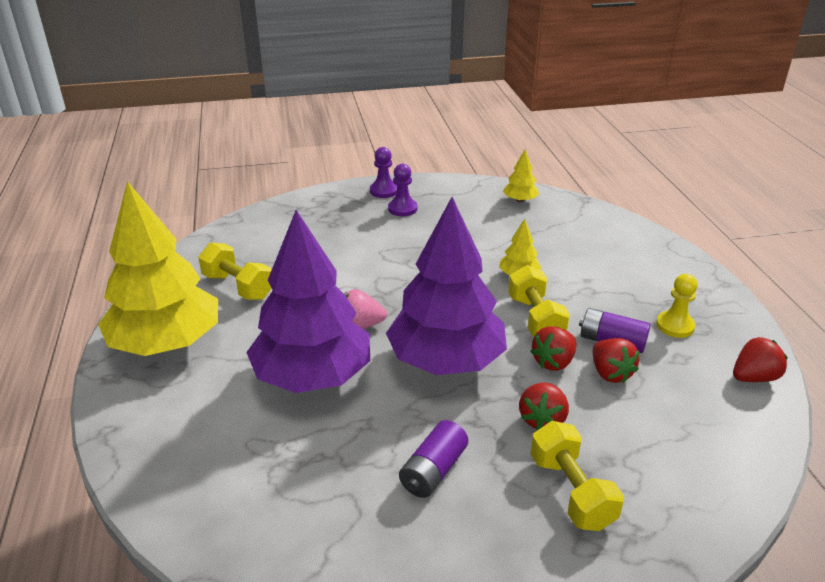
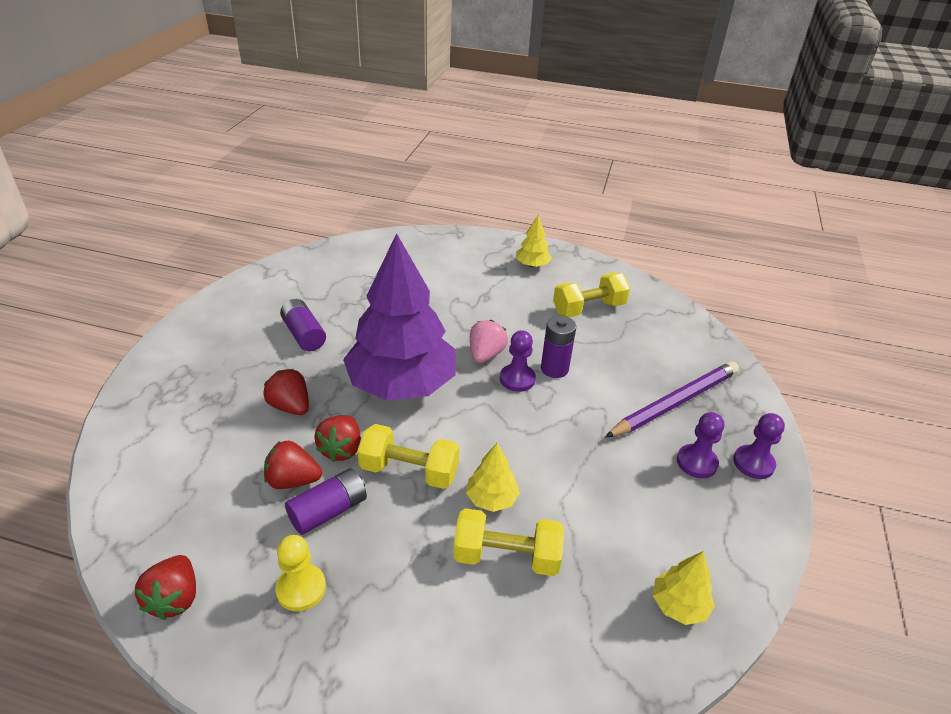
camera: 115 degrees right, 5 degrees up
(166, 343) = (532, 265): yellow tree -> yellow tree, size x0.41
(313, 376) = (442, 314): purple tree -> none
(345, 224) = (675, 402): none -> purple pencil
(349, 284) = (554, 369): none -> purple battery
(380, 299) = (517, 379): none -> purple pawn
(553, 362) = (341, 449): red strawberry -> red strawberry turned 150 degrees counterclockwise
(571, 491) = (220, 386): yellow dumbbell -> yellow dumbbell (506, 556)

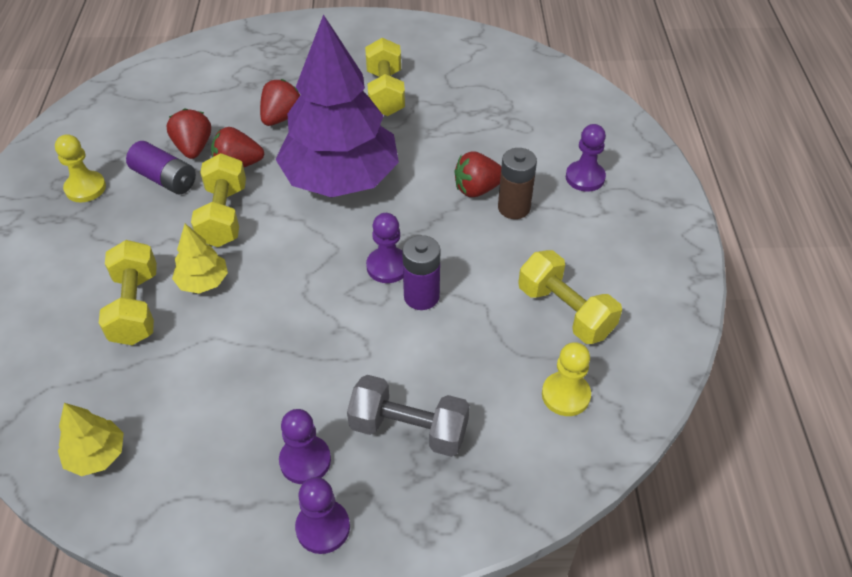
camera: 75 degrees right, 10 degrees up
(175, 598) = (70, 129): red strawberry -> red strawberry (477, 189)
(304, 335) = (385, 93): purple battery -> yellow dumbbell
(468, 266) = (585, 177): none -> purple pawn
(483, 304) = (514, 208): none -> brown battery
(485, 355) = (418, 231): pink strawberry -> none
(532, 265) = (631, 236): yellow tree -> none
(657, 327) = (565, 395): none -> yellow pawn
(675, 402) = (409, 429): purple pencil -> grey dumbbell

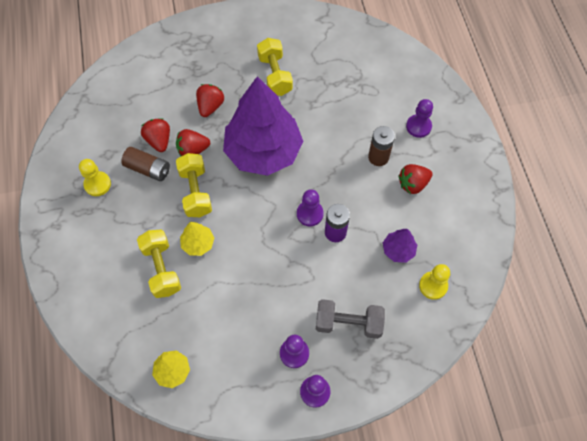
camera: 10 degrees left, 15 degrees up
(165, 179) = (148, 169): purple battery -> brown battery
(477, 189) = (352, 146): red strawberry -> red strawberry (413, 184)
(517, 335) = (398, 250): none -> purple tree
(565, 311) = (423, 229): yellow dumbbell -> none

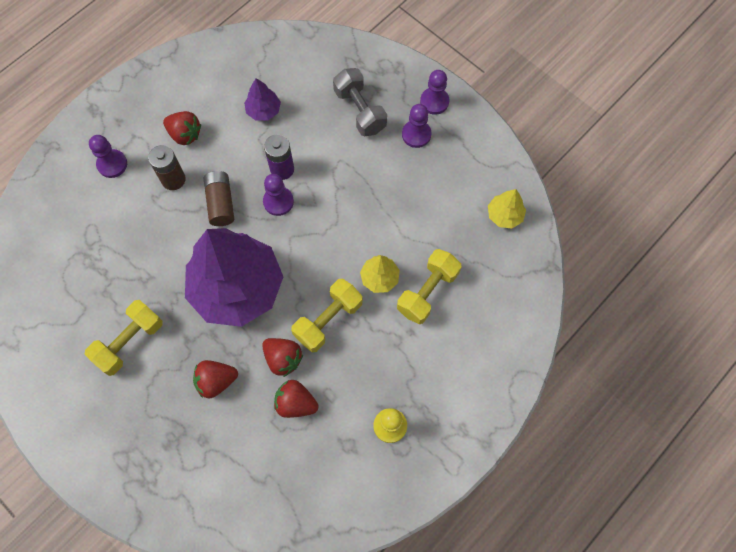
camera: 125 degrees left, 5 degrees up
(148, 169) = (336, 387): brown battery -> brown battery (221, 203)
(159, 141) = (295, 403): red strawberry -> red strawberry turned 75 degrees clockwise
(433, 286) = (279, 68): yellow pawn -> none

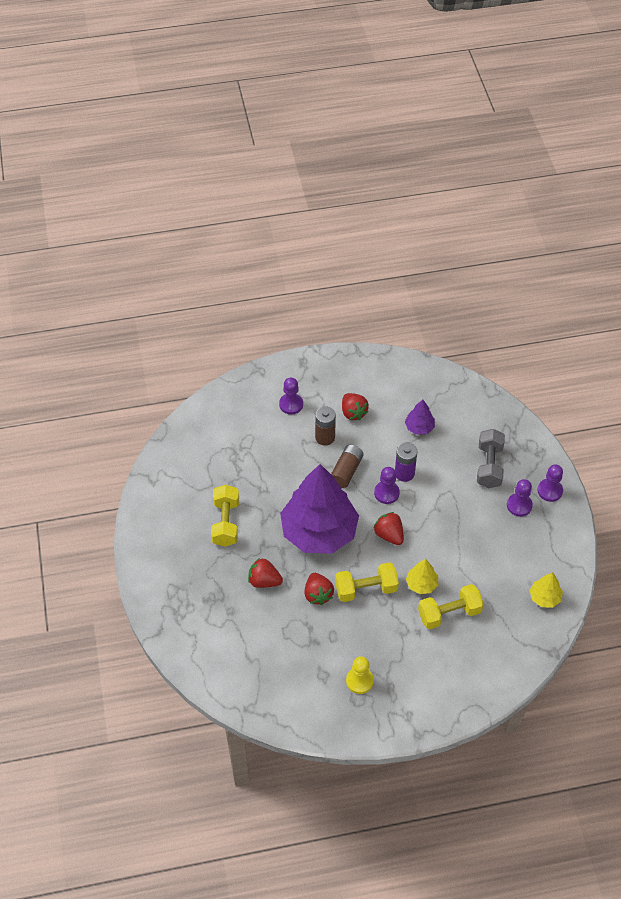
camera: 35 degrees right, 15 degrees down
(130, 342) = (226, 523): yellow dumbbell -> yellow dumbbell turned 75 degrees counterclockwise
(295, 403) = (306, 627): red strawberry -> red strawberry (389, 535)

